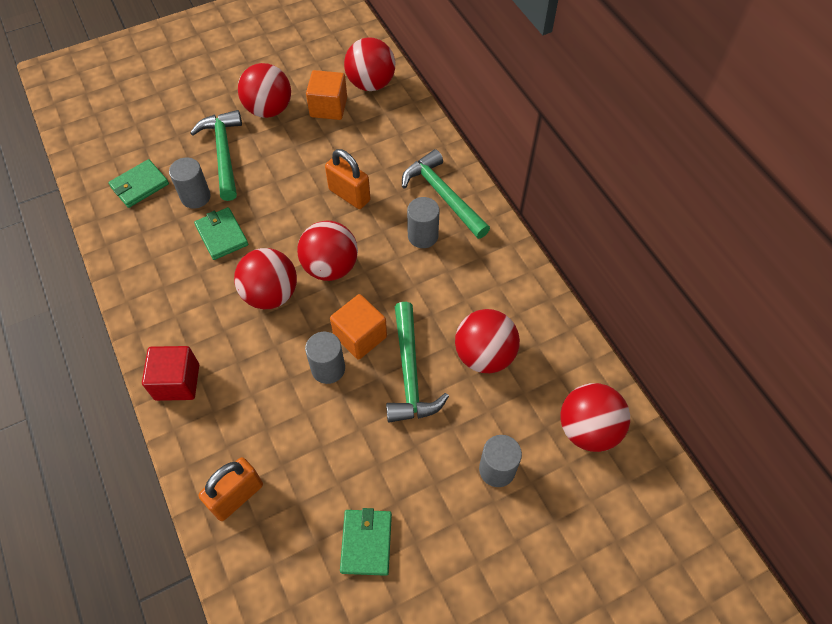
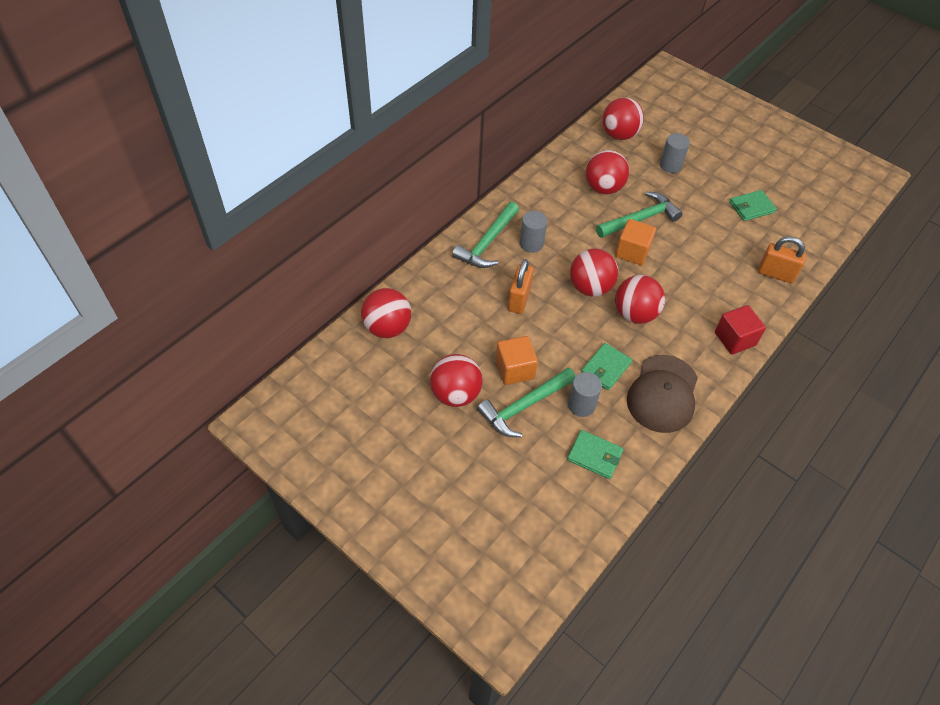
camera: 115 degrees left, 5 degrees down
(161, 271) = (663, 394): none -> brown cap
(328, 107) = (431, 349): orange cube -> orange cube (515, 369)
(328, 368) = (666, 260): grey cylinder -> none

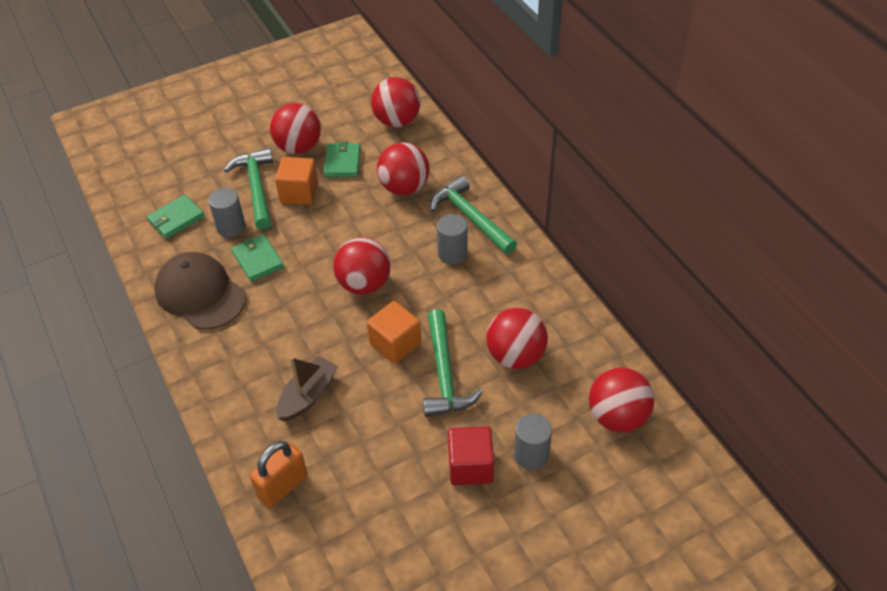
camera: 115 degrees right, 5 degrees down
(519, 299) = (380, 220): orange padlock -> none
(635, 314) = (307, 310): red ball -> red ball (404, 188)
(704, 286) = (308, 395): none -> brown boat
(735, 339) = (221, 389): red cube -> red cube (470, 466)
(751, 207) = (408, 522): green wallet -> green wallet (342, 162)

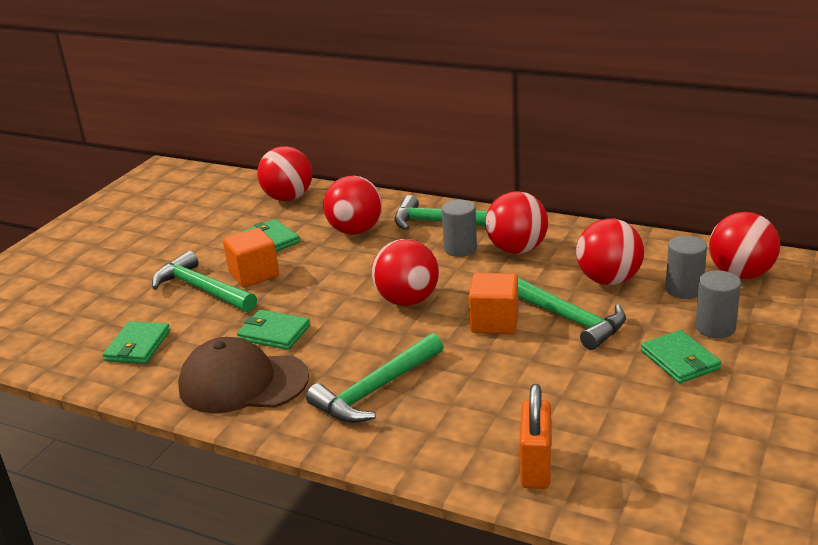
camera: 35 degrees left, 20 degrees down
(231, 227) = (211, 325): grey cylinder -> grey cylinder (684, 290)
(264, 354) = (376, 390): none -> green hammer
(298, 147) = (210, 248): red ball -> red ball (517, 249)
(308, 395) = (464, 394): brown boat -> none
(470, 466) = (680, 360): red cube -> green wallet

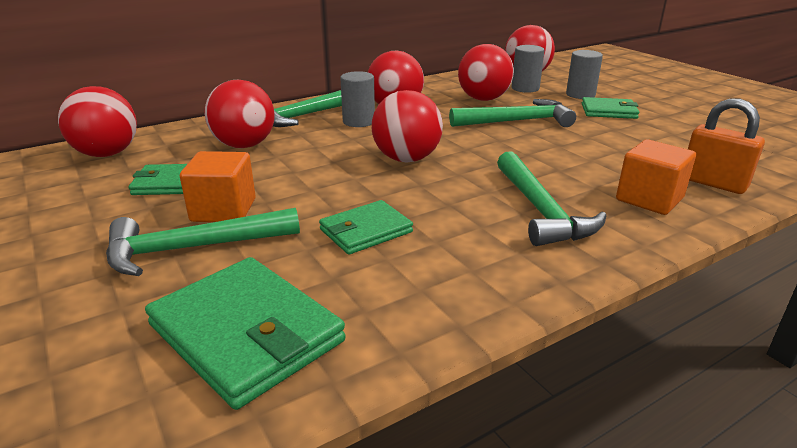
camera: 60 degrees left, 0 degrees up
(138, 346) = (246, 333): green wallet -> green wallet, size x1.67
(243, 383) = (444, 276): brown cap -> none
(494, 322) = (489, 141): orange cube -> orange cube (649, 199)

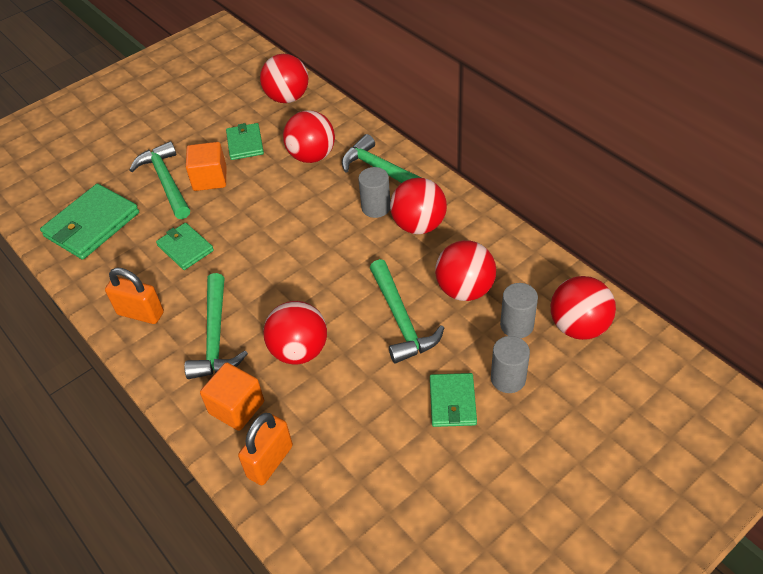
camera: 85 degrees right, 20 degrees up
(406, 159) = (298, 251): red ball -> red ball (299, 350)
(494, 270) = (140, 313): none -> orange padlock
(540, 210) = (216, 336): green hammer -> green hammer turned 75 degrees counterclockwise

